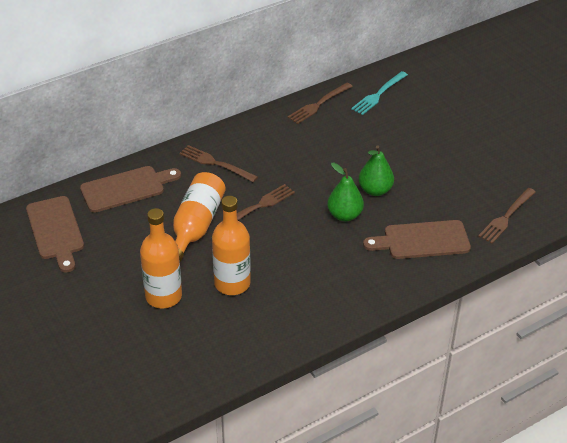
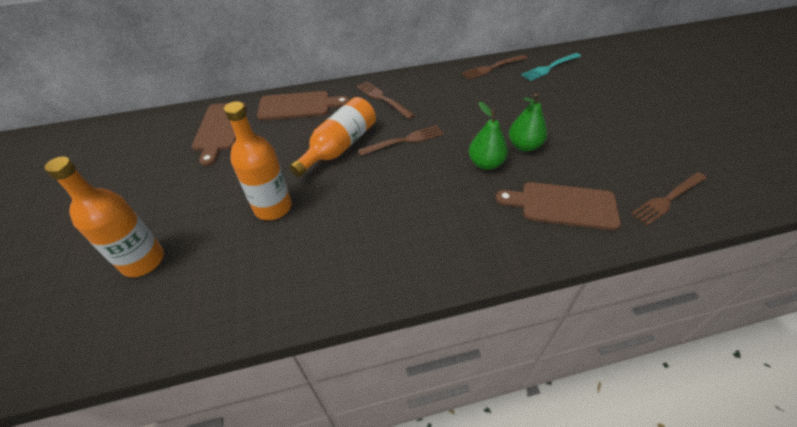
camera: 20 degrees right, 5 degrees up
(232, 283) = (345, 209): orange bottle -> orange bottle (143, 261)

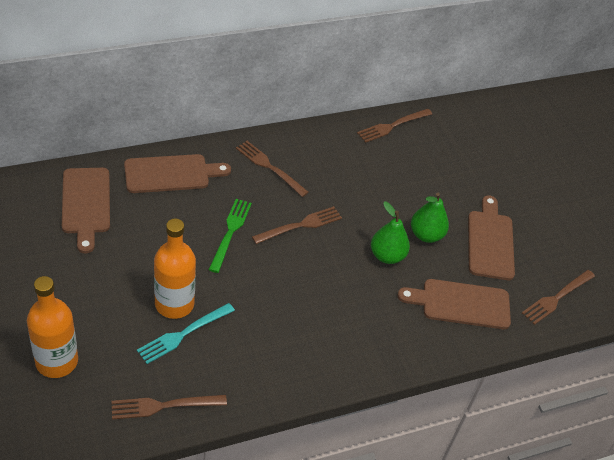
camera: 15 degrees left, 0 degrees up
(234, 308) = (163, 406): none -> brown fork
(339, 147) = (230, 232): orange bottle -> green fork
(549, 67) = (456, 129): turquoise fork -> turquoise fork (183, 334)
(589, 150) = (490, 241): none -> brown cutting board

